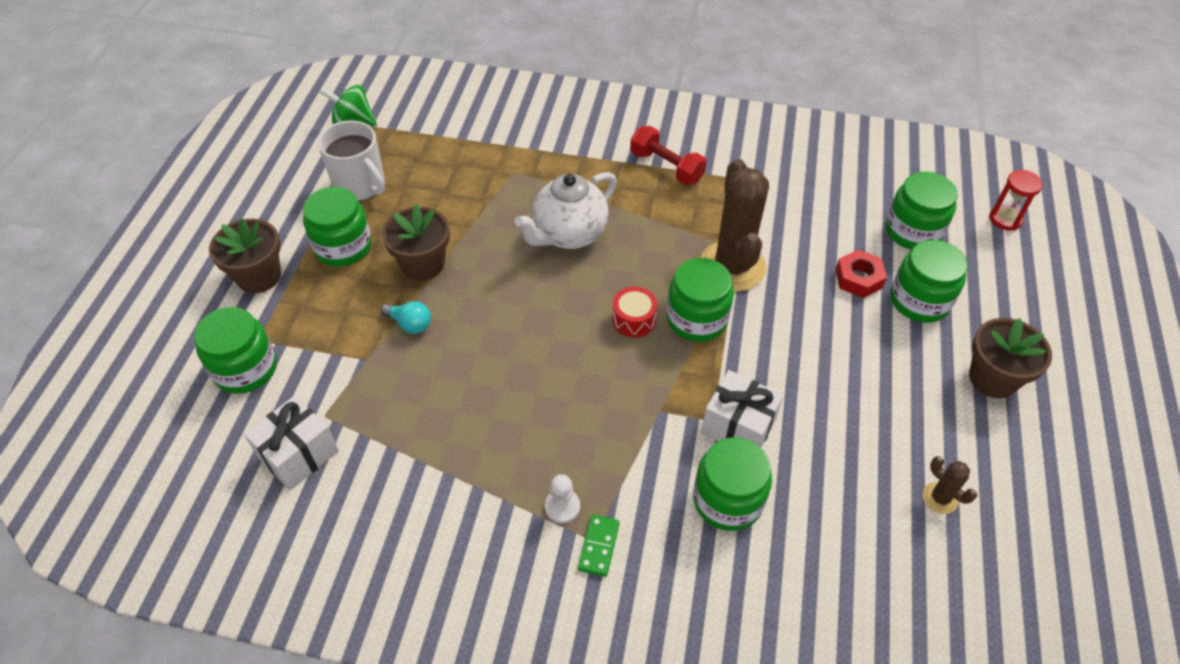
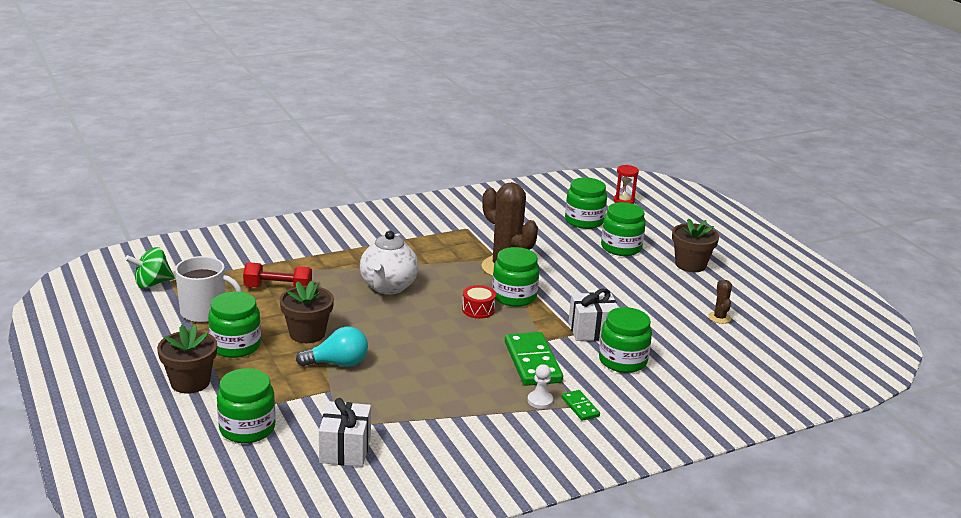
camera: 40 degrees left, 25 degrees down
(410, 324) = (338, 363): turquoise light bulb -> turquoise light bulb, size x1.53
(615, 439) = (532, 362): none -> green domino
(666, 167) = (409, 237): red dumbbell -> red dumbbell (278, 288)
(858, 278) = (580, 249): red nut -> none
(940, 498) = (719, 318): brown cactus -> brown cactus turned 75 degrees clockwise

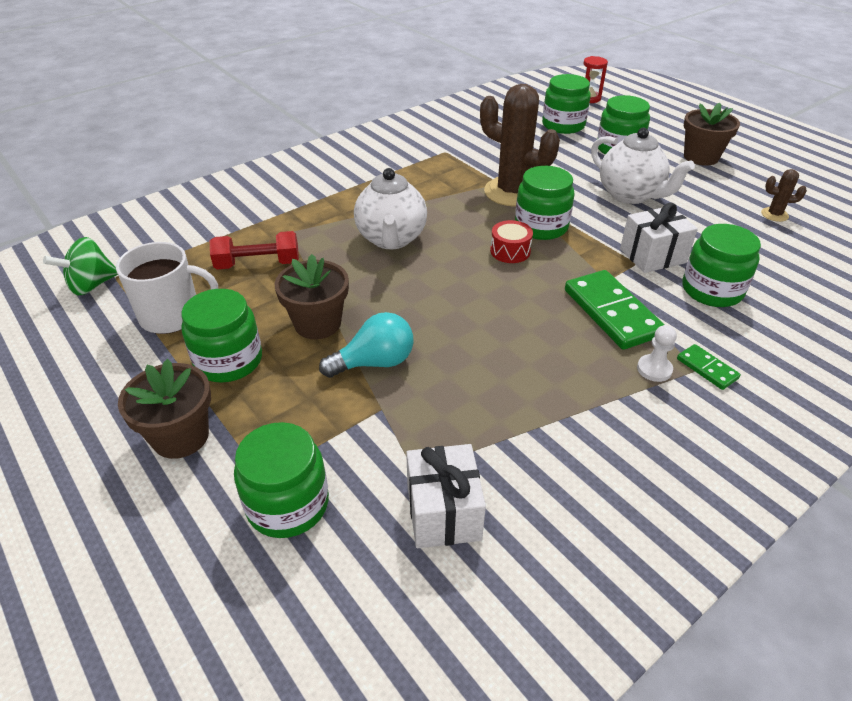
camera: 10 degrees left, 15 degrees up
(605, 285) = (630, 195): none -> white teapot
(719, 318) = (774, 215): brown cactus -> brown cactus turned 60 degrees counterclockwise

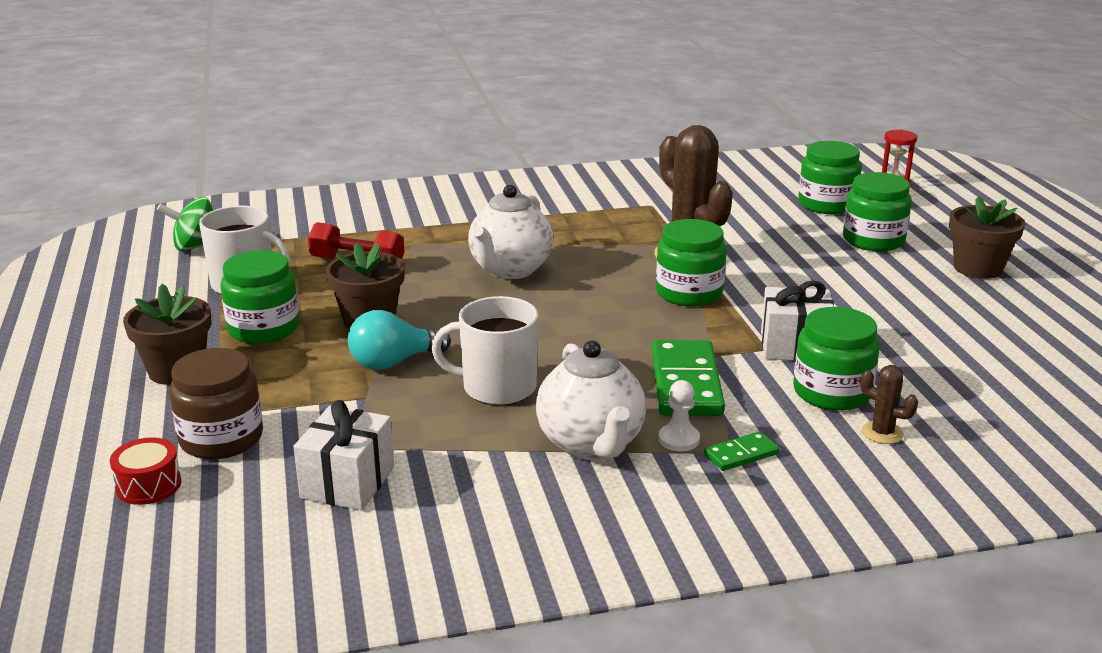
camera: 25 degrees right, 15 degrees down
(288, 504) = (221, 438): green jar -> brown jar
(374, 362) = (393, 362): turquoise light bulb -> turquoise light bulb turned 150 degrees clockwise
(480, 362) = (497, 388): none -> white mug
(510, 251) = (629, 307): red drum -> red drum (148, 485)
(630, 195) = (834, 287): white teapot -> white teapot (591, 444)
(707, 368) = (741, 454): green domino -> green domino turned 75 degrees clockwise
(774, 215) = (1009, 343): brown cactus -> brown cactus (882, 433)

